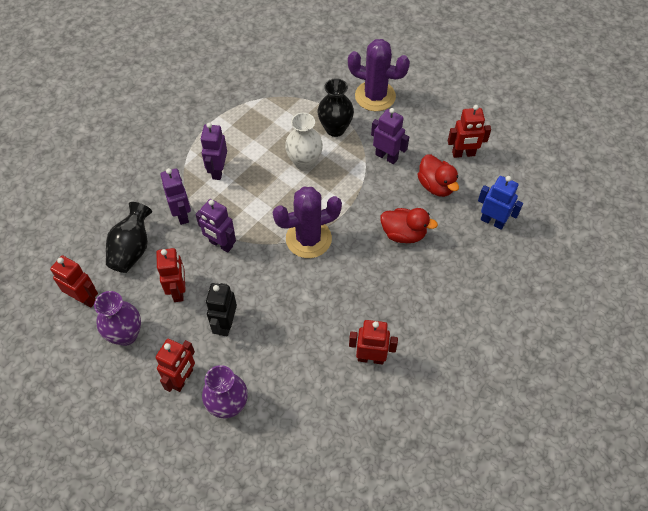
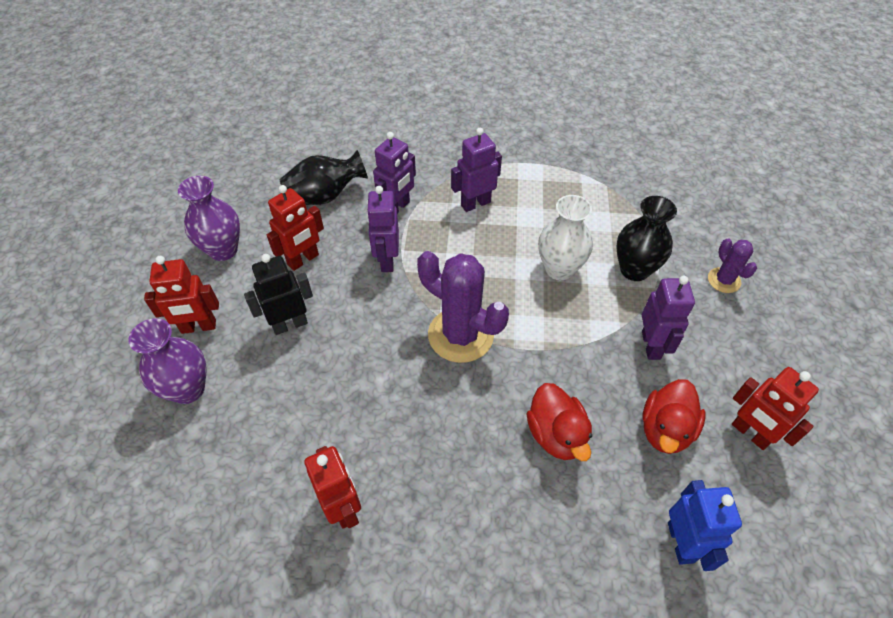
camera: 55 degrees right, 5 degrees down
(84, 298) = (244, 196): red robot -> none
(375, 96) = (724, 280): purple cactus -> purple cactus, size x0.52

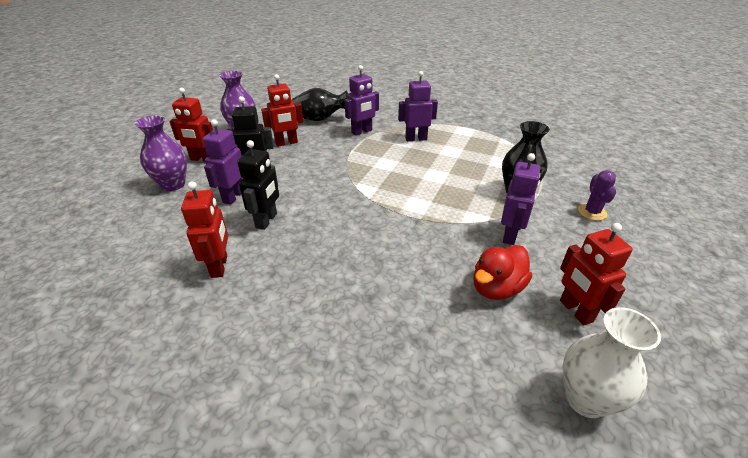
camera: 20 degrees right, 15 degrees down
(358, 413) = (267, 220): none -> black robot
(387, 260) = (339, 153): purple robot -> purple robot (233, 196)
(460, 335) = (364, 198): purple cactus -> none
(556, 434) = (402, 268): red duck -> none
(559, 269) = (458, 180): white vase -> white vase (585, 399)
(681, 542) = (473, 367): blue robot -> none

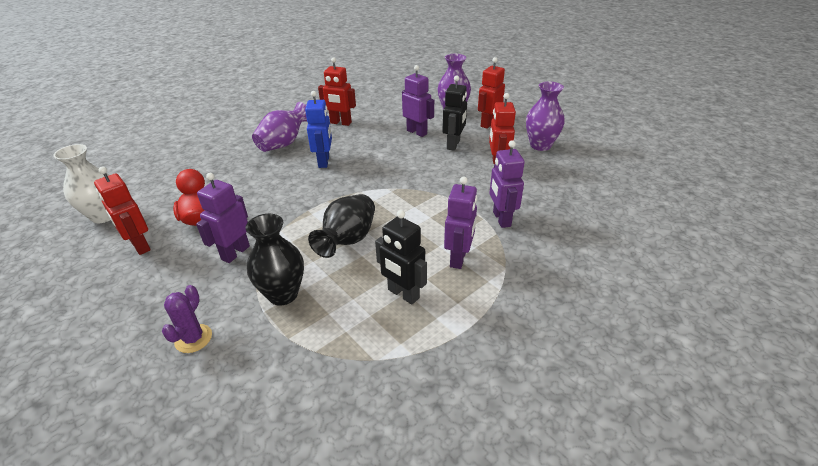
camera: 115 degrees right, 0 degrees up
(267, 220) = (373, 142): black robot -> black robot (403, 294)
(300, 300) = (284, 143): none -> purple vase
(320, 119) = (552, 196): black vase -> black vase (348, 240)
(329, 242) = (324, 161): none -> blue robot
(510, 235) = (235, 253): purple robot -> purple robot turned 75 degrees clockwise
(575, 311) = (140, 246): red robot -> red robot turned 135 degrees counterclockwise
(592, 212) = (193, 338): purple cactus -> purple cactus turned 75 degrees clockwise

